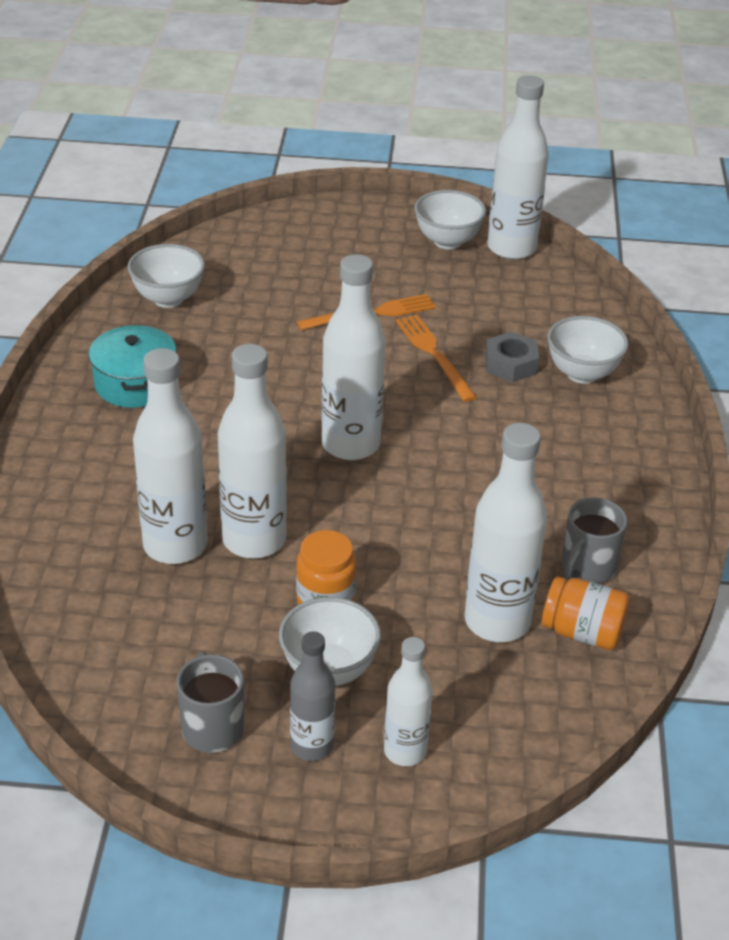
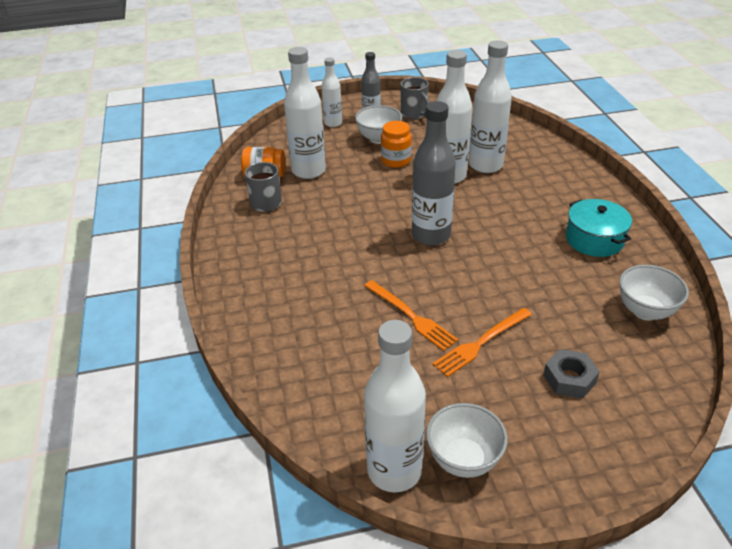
camera: 165 degrees right, 0 degrees up
(350, 444) = (431, 235): white bottle -> grey bottle
(511, 364) = (349, 324): grey nut -> grey nut (569, 379)
(582, 373) = (291, 330): white bowl -> none

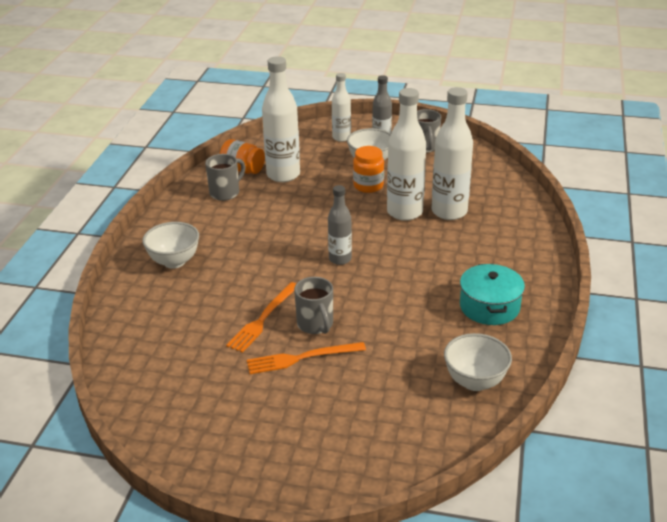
camera: 25 degrees right, 5 degrees down
(394, 470) = (149, 425): white bottle -> none
(411, 316) = (263, 319): orange fork -> orange fork turned 45 degrees clockwise
(431, 235) = (340, 259): grey bottle -> grey bottle, size x0.59
(463, 460) = (206, 437): white bowl -> white bowl (174, 262)
(464, 305) = (315, 325): none -> grey mug
(569, 379) = (350, 411): grey nut -> none

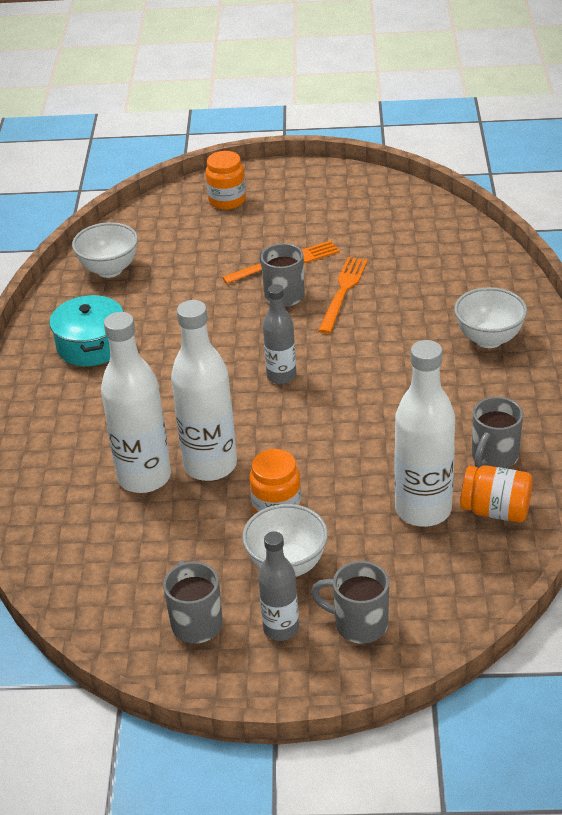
camera: 170 degrees right, 5 degrees up
(337, 453) = (227, 201): none -> orange jar
(341, 138) = (359, 624): white bottle -> grey mug

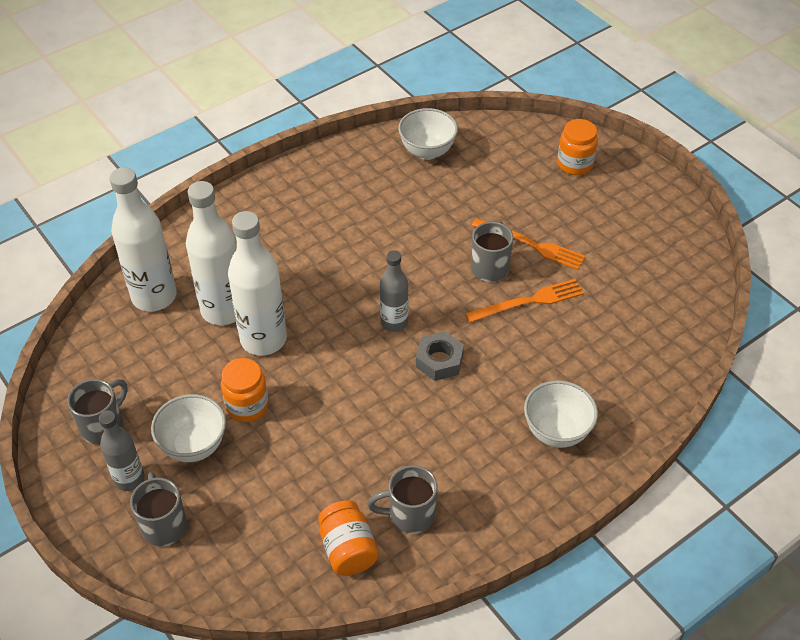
camera: 50 degrees right, 10 degrees up
(91, 345) = (336, 195): turquoise pot -> none
(351, 369) = (439, 361): none -> grey nut
(423, 510) = (313, 499): white bottle -> white bottle (154, 296)

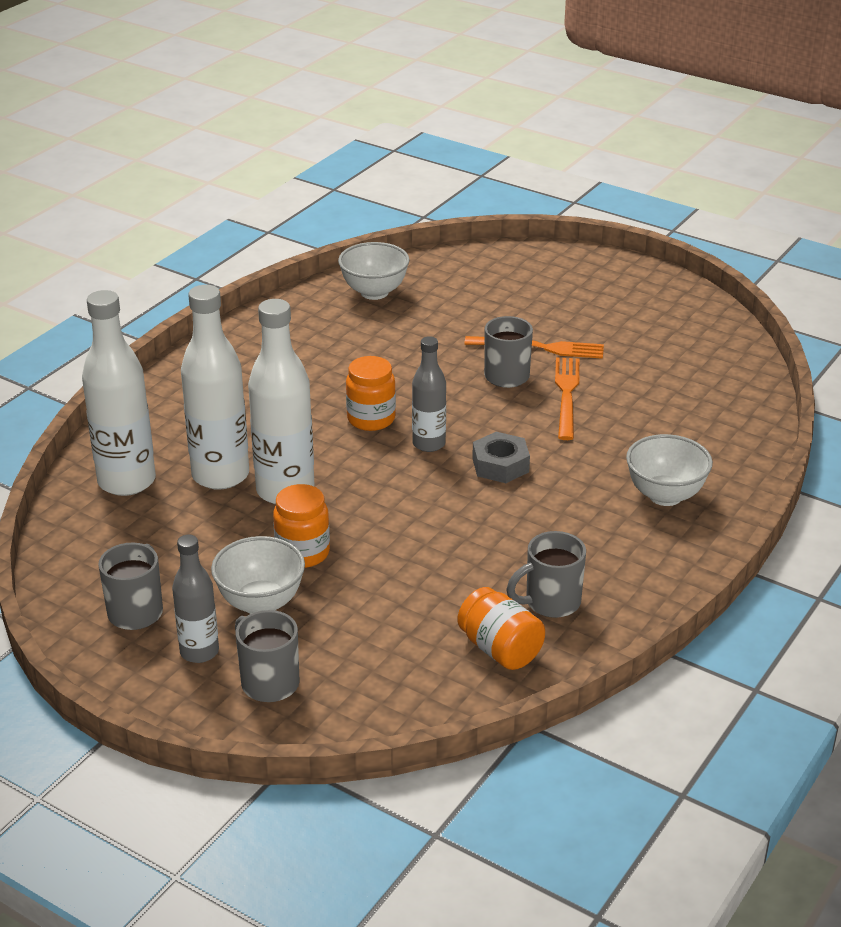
camera: 20 degrees left, 15 degrees down
(528, 301) = (566, 395): orange fork -> orange fork turned 45 degrees counterclockwise
(574, 164) = (544, 273): orange jar -> orange jar (371, 419)

